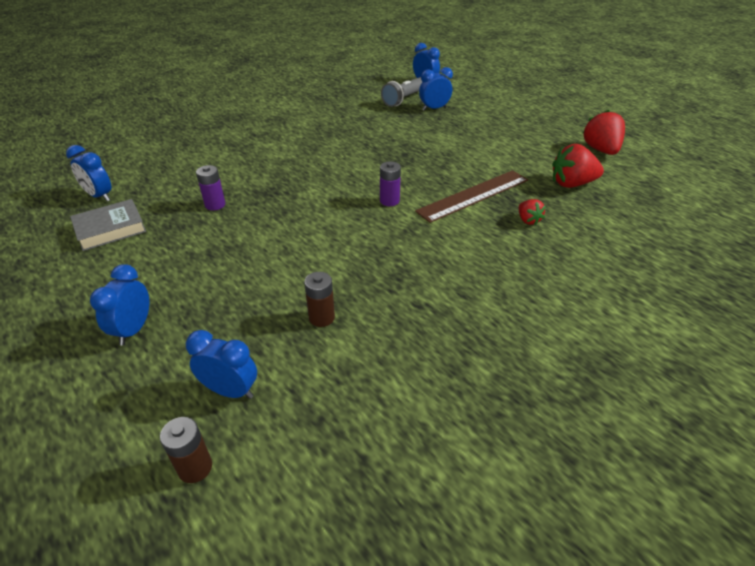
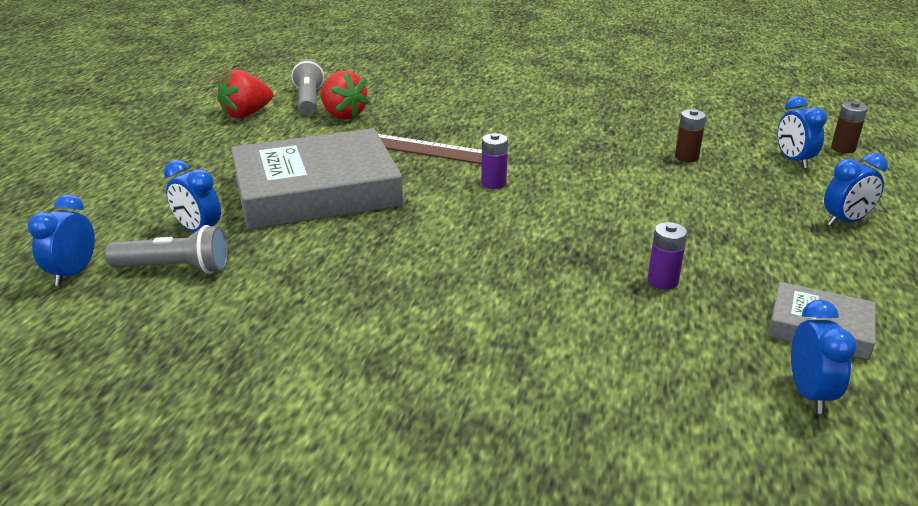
camera: 125 degrees left, 10 degrees down
(446, 144) = (316, 191): none -> grey book
(528, 220) = (436, 120): red strawberry -> none
(617, 179) = (309, 100): none -> grey flashlight

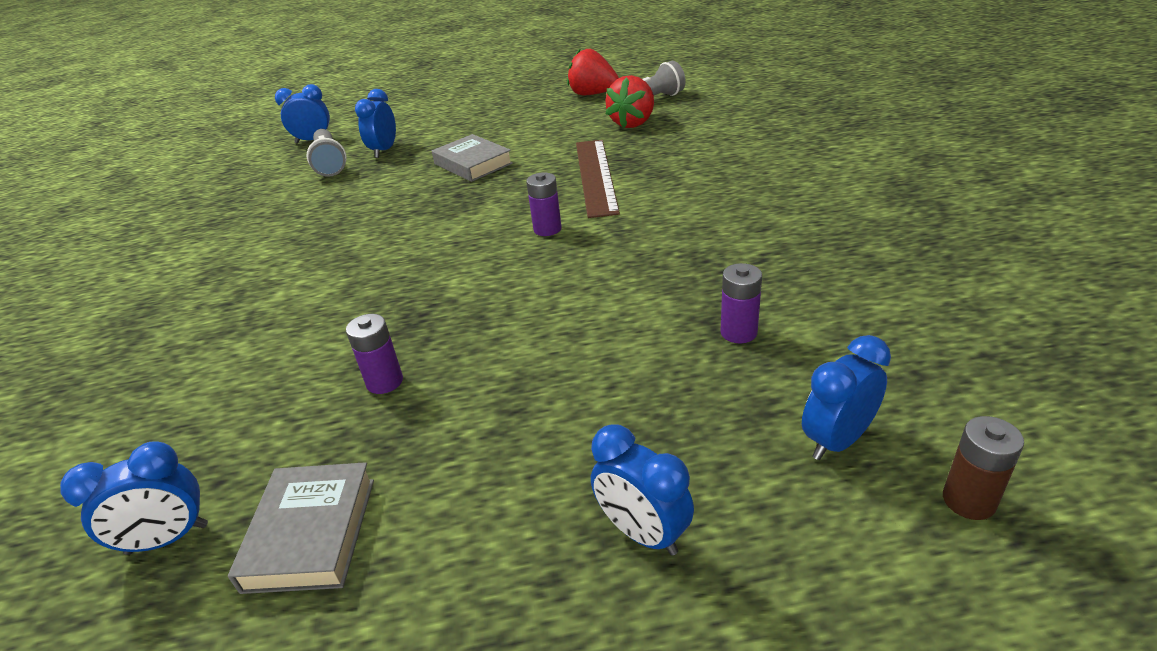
camera: 70 degrees right, 5 degrees up
(316, 191) = (473, 164): grey book -> grey book, size x0.48
(686, 157) = (738, 332): brown battery -> purple battery

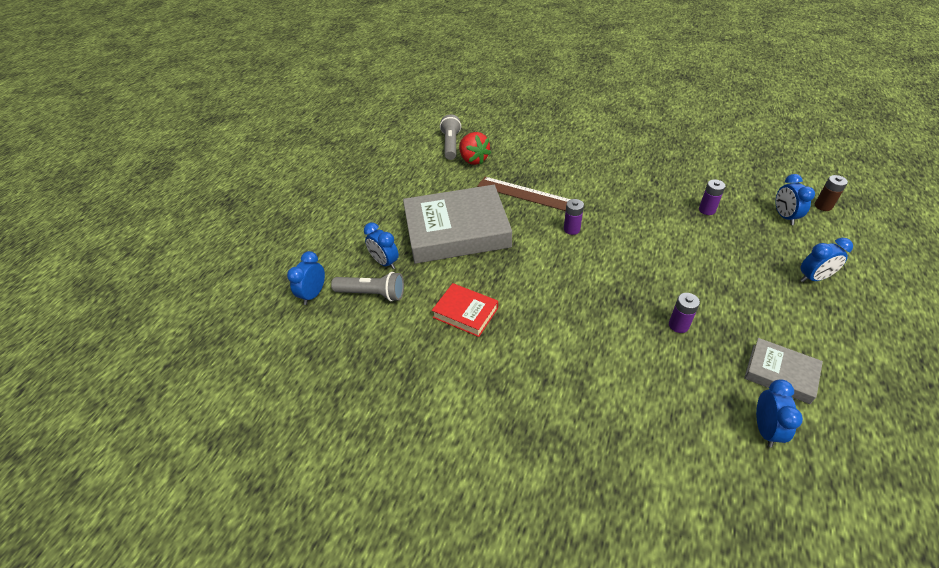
camera: 60 degrees left, 10 degrees up
(325, 218) = (465, 312): none -> red book
(473, 164) = (456, 231): grey book -> grey book, size x2.10
(592, 94) = (411, 157): red strawberry -> none

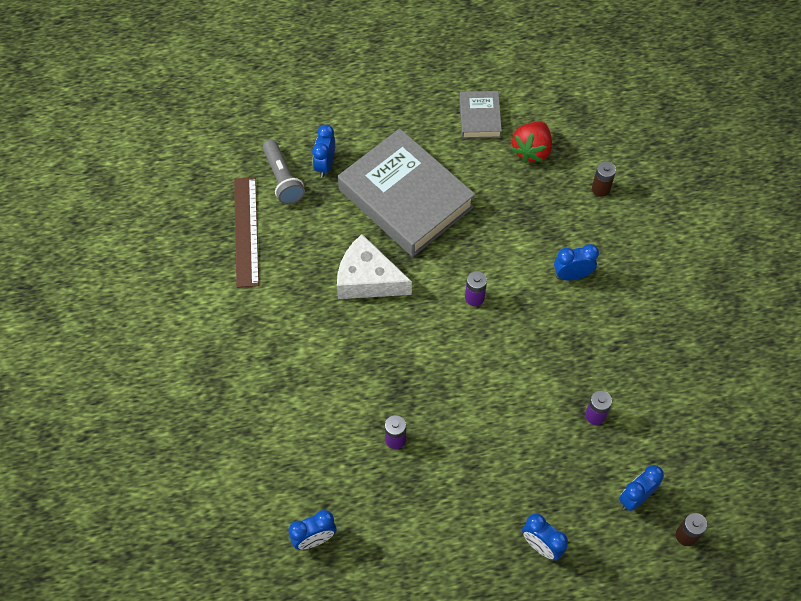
camera: 55 degrees right, 15 degrees up
(313, 294) = (255, 136): blue clock -> blue clock (572, 275)
(451, 145) = (544, 114): grey flashlight -> none
(465, 312) = (305, 262): red book -> none
(512, 280) = (367, 279): none -> white cheese
(527, 194) = (505, 231): brown ruler -> brown ruler (246, 231)
(528, 144) = (600, 189): none -> brown battery
(780, 373) = (385, 539): grey book -> grey book (479, 118)

